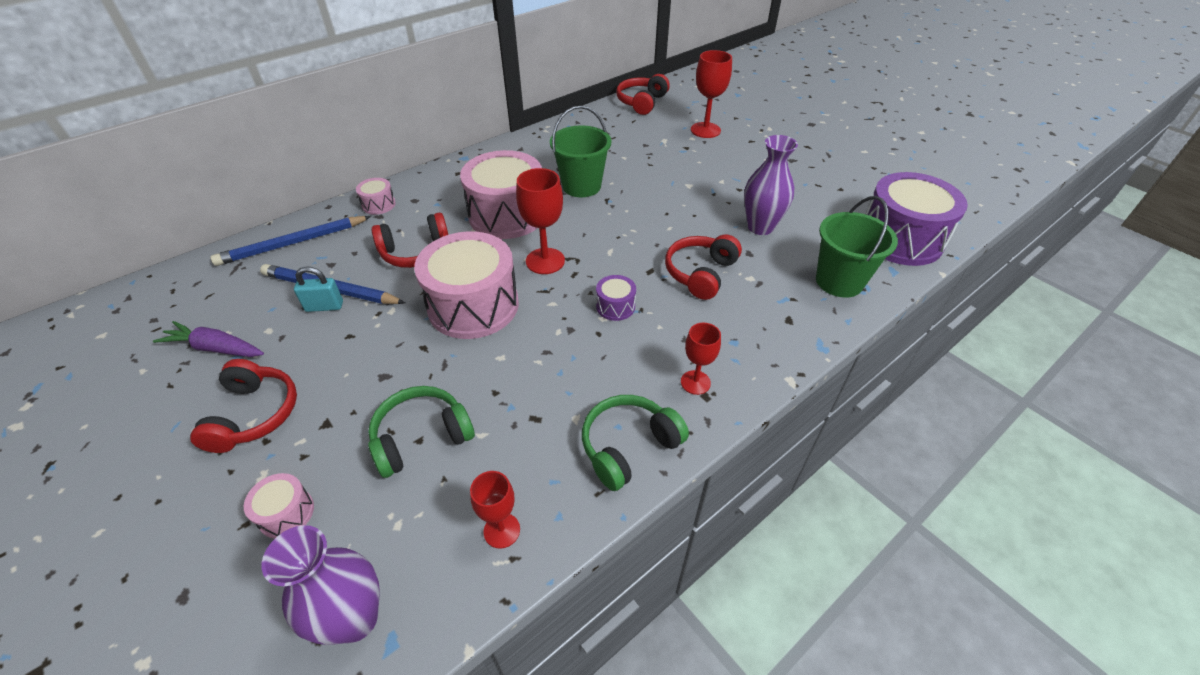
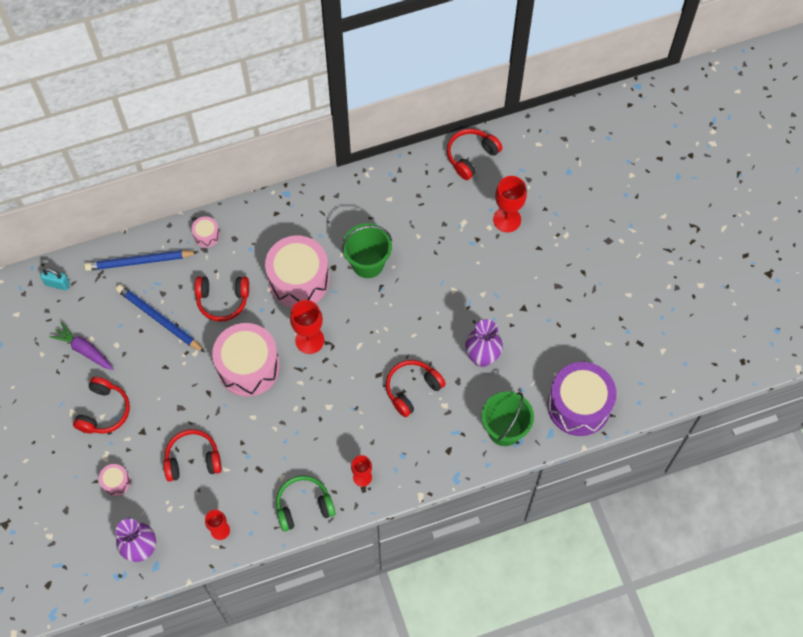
camera: 20 degrees right, 20 degrees up
(324, 306) = (153, 335): turquoise padlock -> turquoise padlock (57, 284)
(421, 437) = (193, 459): green headphones -> red headphones
(615, 306) = (340, 399): purple drum -> none

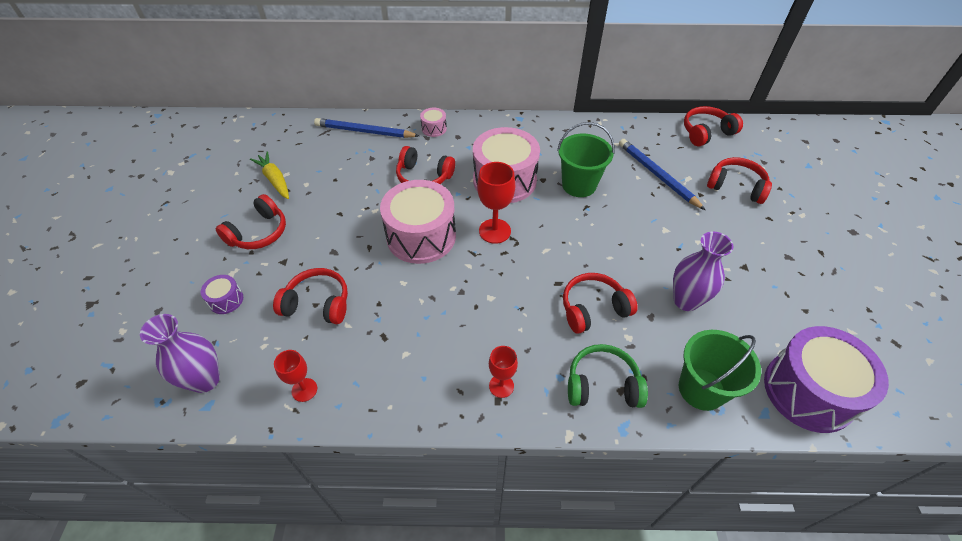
camera: 20 degrees right, 15 degrees down
(57, 284) = (285, 129): turquoise padlock -> none
(84, 350) = (275, 180): purple carrot -> yellow carrot
(116, 482) = (226, 300): pink drum -> purple drum
(159, 319) = (357, 176): blue pencil -> blue pencil (657, 175)
(303, 506) = (416, 396): green headphones -> green headphones (602, 385)
(507, 219) = (736, 186): red goblet -> red headphones

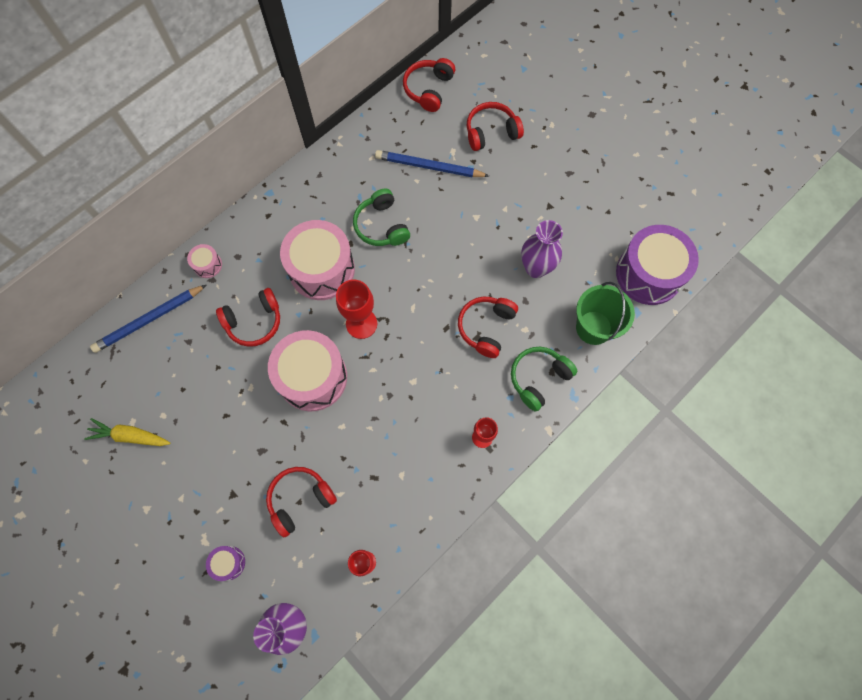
camera: 45 degrees left, 20 degrees up
(259, 233) = (181, 491): red headphones -> none
(579, 185) = (381, 226): green bucket -> green headphones

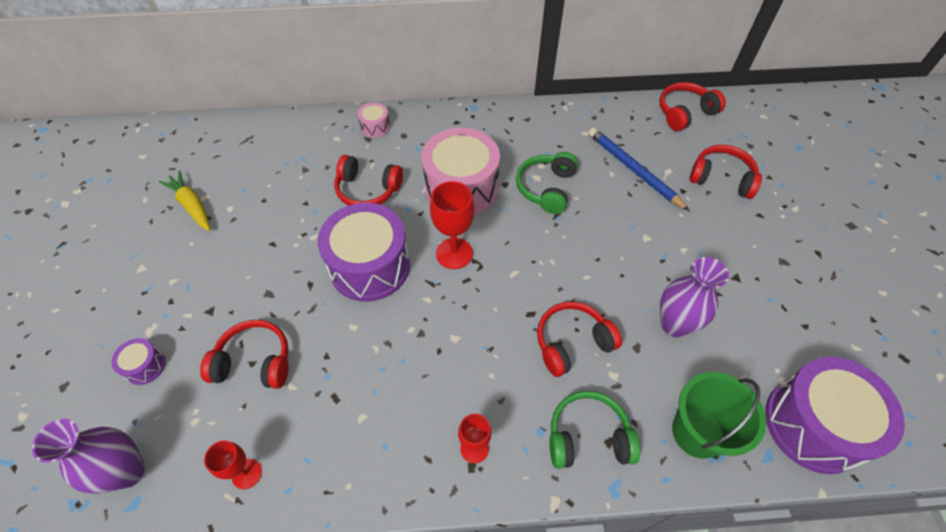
camera: 40 degrees right, 15 degrees down
(149, 320) = (294, 135): blue pencil -> none
(312, 377) = (370, 266): pink drum -> purple drum

